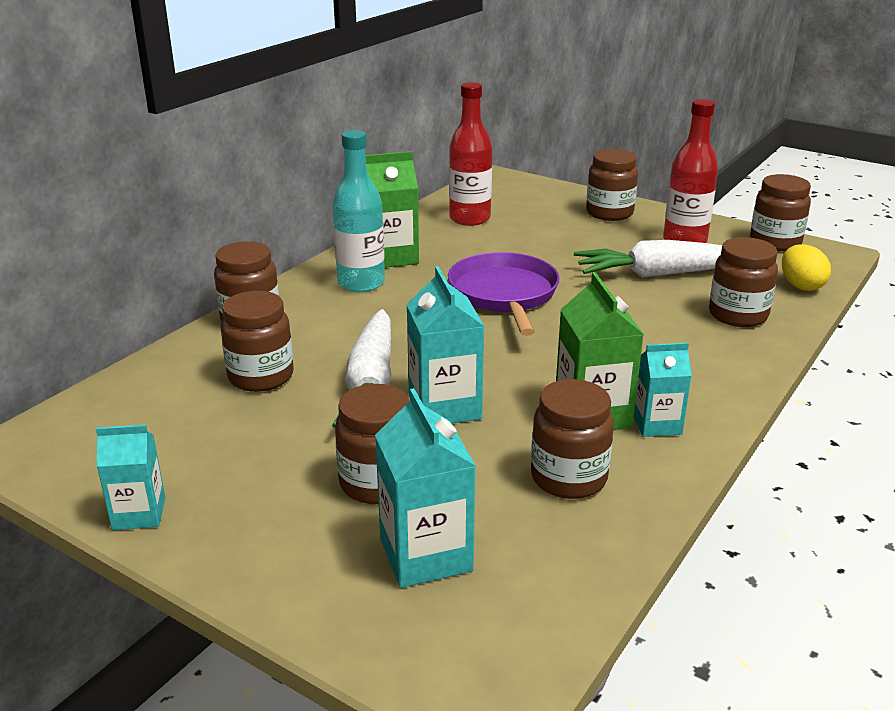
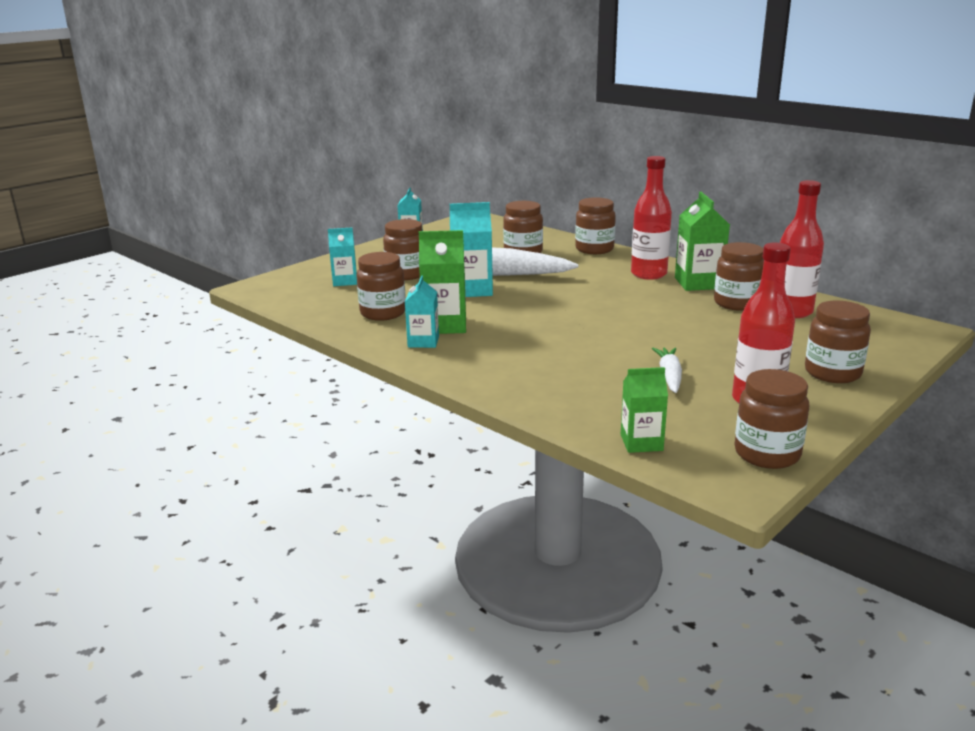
camera: 100 degrees right, 5 degrees down
(361, 283) = (648, 274): turquoise bottle -> red bottle
(425, 554) = (345, 281): turquoise carton -> turquoise carton, size x0.64
(504, 294) = (628, 314): purple pan -> none
(659, 274) = (669, 376): white carrot -> white carrot, size x0.55
(738, 315) = (578, 397): brown jar -> brown jar (736, 303)
(801, 286) = (641, 442): yellow egg -> green carton

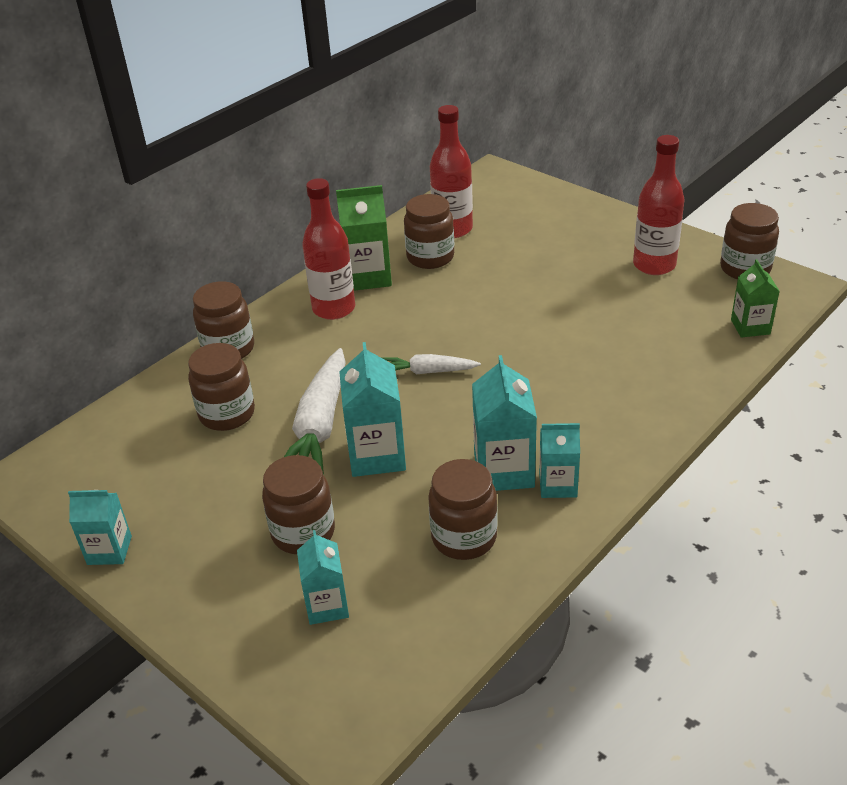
camera: 90 degrees left, 15 degrees up
(444, 325) = (504, 470): green carton -> turquoise carton
(669, 376) = (616, 307): white carrot -> white carrot (427, 371)
(832, 373) = (591, 225): brown jar -> none

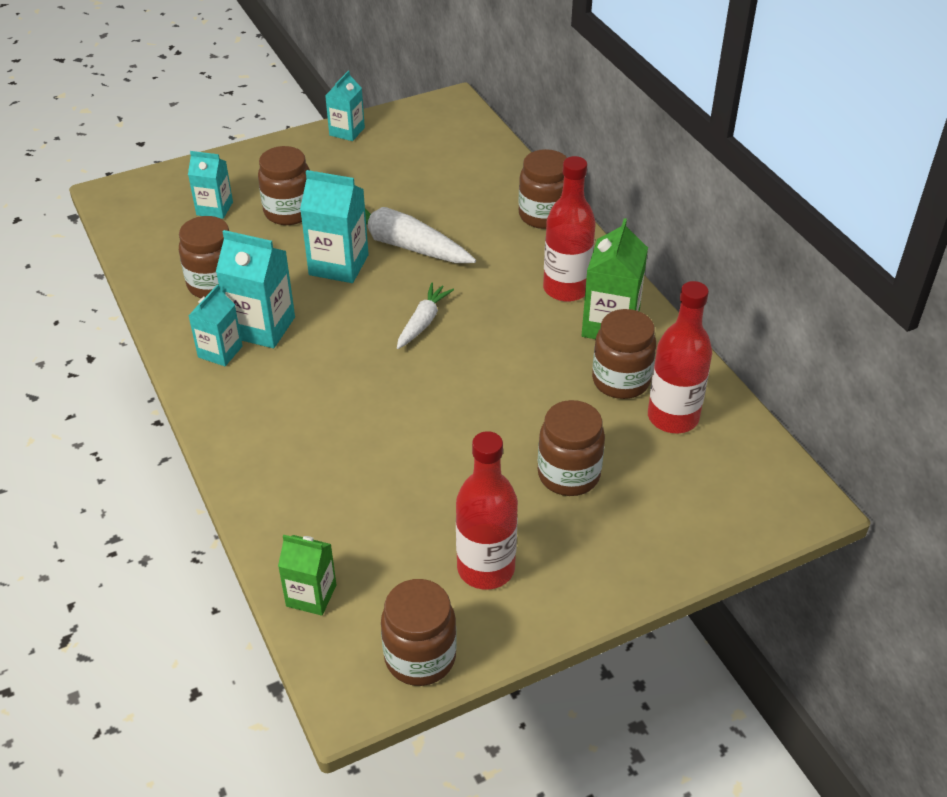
camera: 110 degrees right, 5 degrees up
(227, 414) = (452, 200): brown jar -> brown jar (568, 475)

